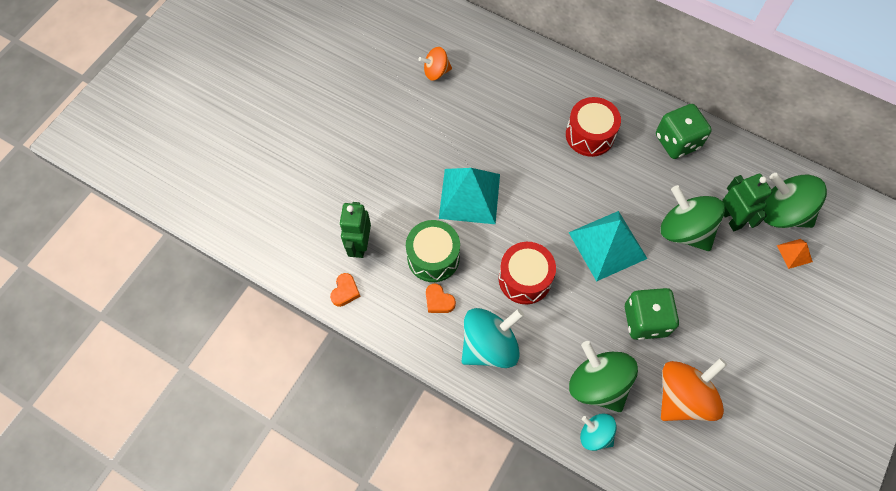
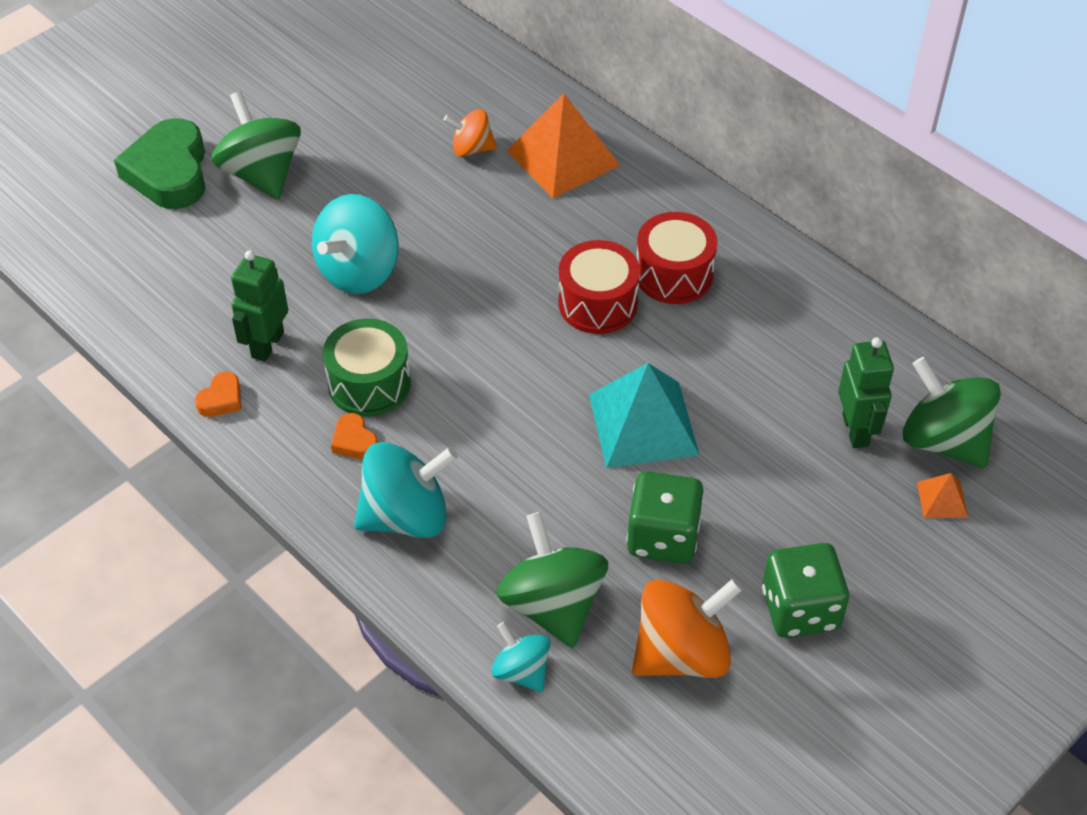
camera: 15 degrees right, 15 degrees down
(250, 132) = (169, 172): none -> green heart
(398, 177) = (359, 271): none -> turquoise spinning top
(469, 196) = (456, 316): turquoise pyramid -> none
(494, 66) = (563, 157): none -> orange pyramid
(525, 279) = (496, 441): red drum -> red drum (598, 303)
(677, 141) = (809, 310): green dice -> green dice (800, 609)
(684, 230) = (773, 431): green spinning top -> green spinning top (262, 174)

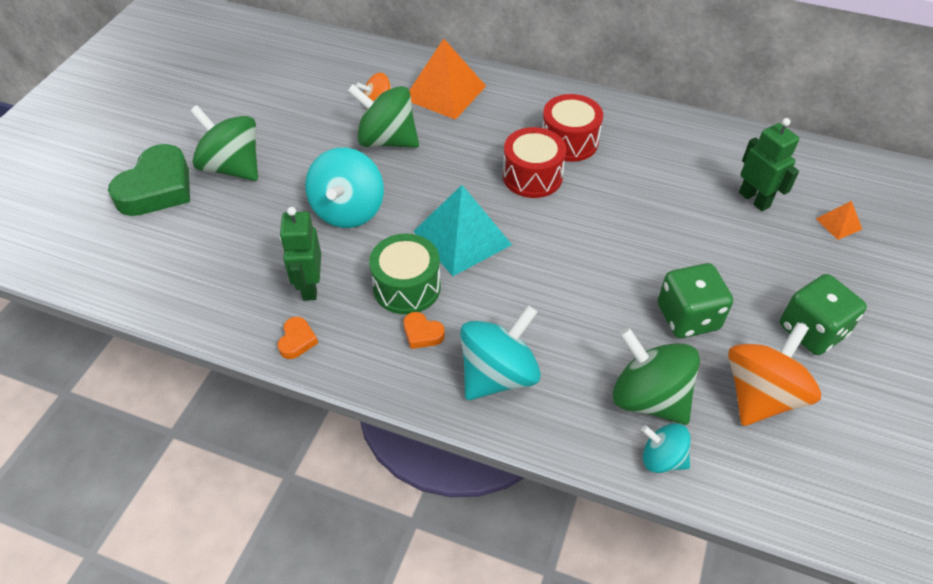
camera: 25 degrees left, 0 degrees up
(169, 172) = (157, 188): green heart -> green heart turned 120 degrees counterclockwise
(643, 424) = (619, 245): turquoise pyramid -> turquoise pyramid (462, 238)
(943, 440) = (810, 187): green spinning top -> green spinning top (387, 140)

